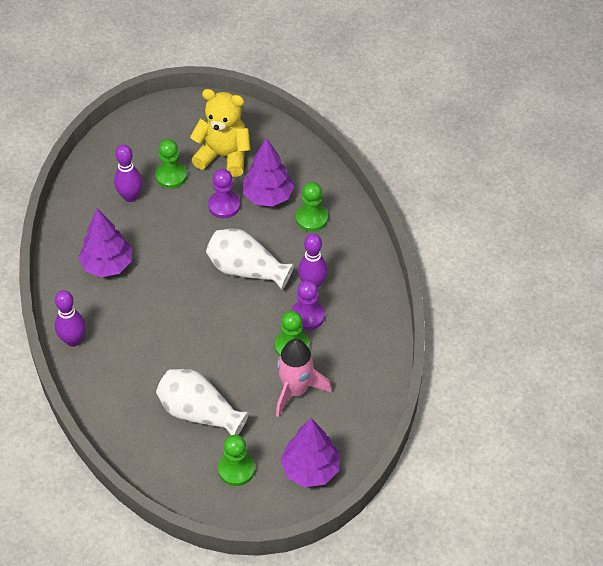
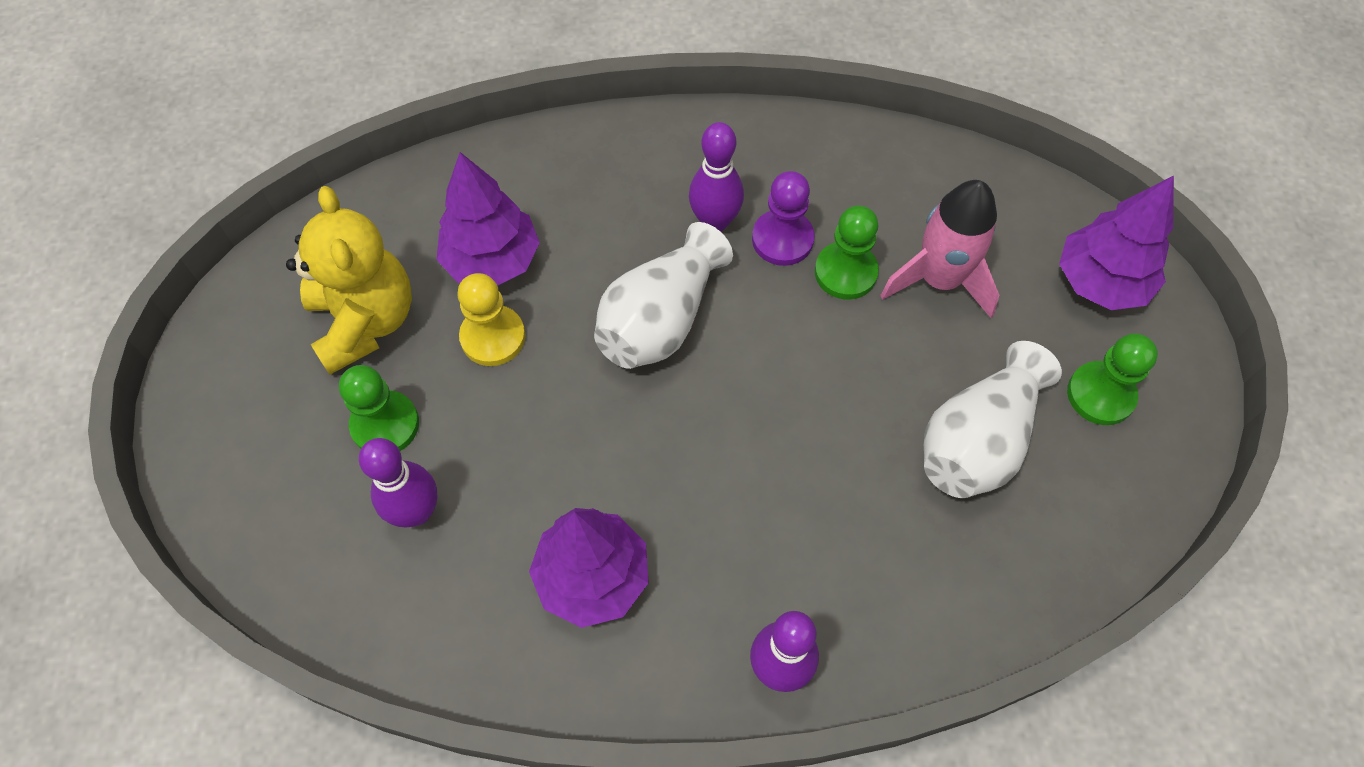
camera: 80 degrees left, 10 degrees up
(224, 156) = (365, 321): yellow teddy bear -> yellow teddy bear turned 135 degrees clockwise
(224, 205) = (493, 337): purple pawn -> yellow pawn
(311, 218) = (564, 200): green pawn -> none

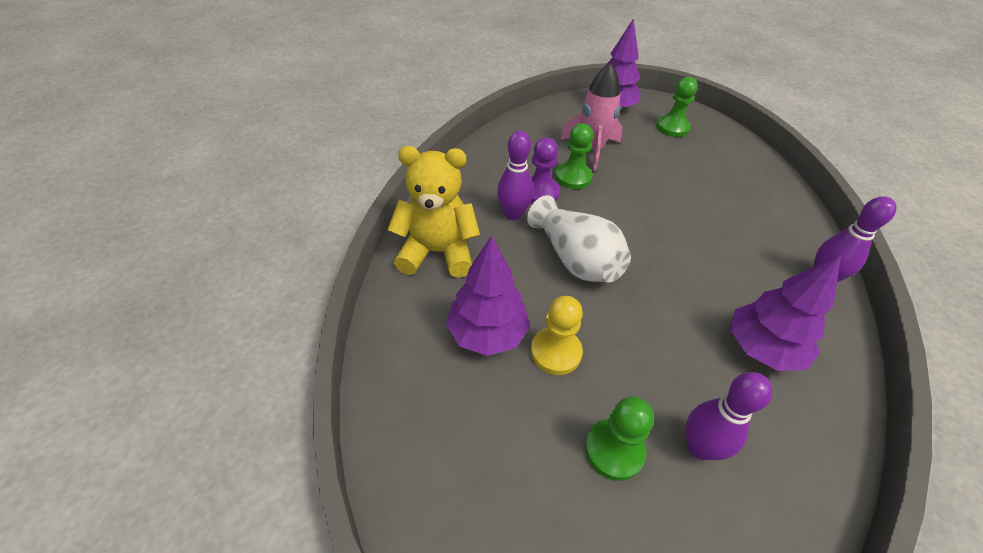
camera: 70 degrees left, 15 degrees down
(365, 321) = (506, 439): yellow teddy bear -> yellow teddy bear (437, 252)
(977, 441) = (690, 168): white vase -> none

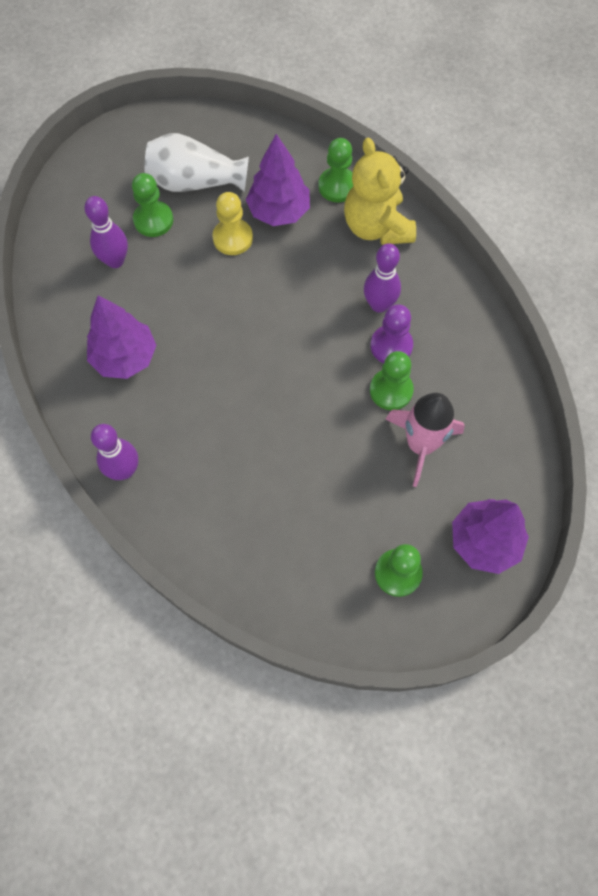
camera: 130 degrees right, 20 degrees up
(413, 305) = (337, 186): none -> green pawn
(437, 252) = (377, 227): yellow teddy bear -> yellow teddy bear turned 120 degrees clockwise
(575, 259) = (295, 311): white vase -> white vase (195, 182)

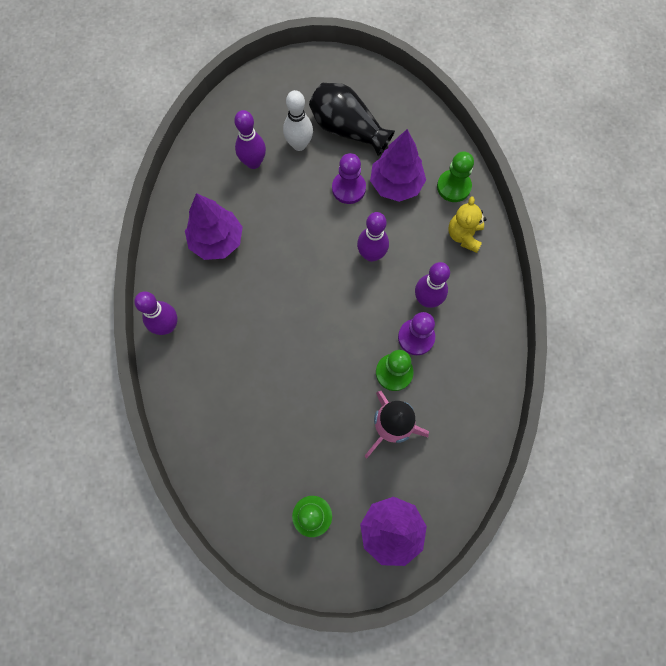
camera: 30 degrees right, 5 degrees up
(153, 220) = (299, 144): green pawn -> white bowling pin
(195, 182) = (347, 129): white vase -> black vase
(233, 238) = (348, 188): yellow pawn -> purple pawn
(296, 290) = (371, 254): none -> purple bowling pin
(377, 227) = (464, 235): yellow teddy bear -> yellow teddy bear, size x0.61

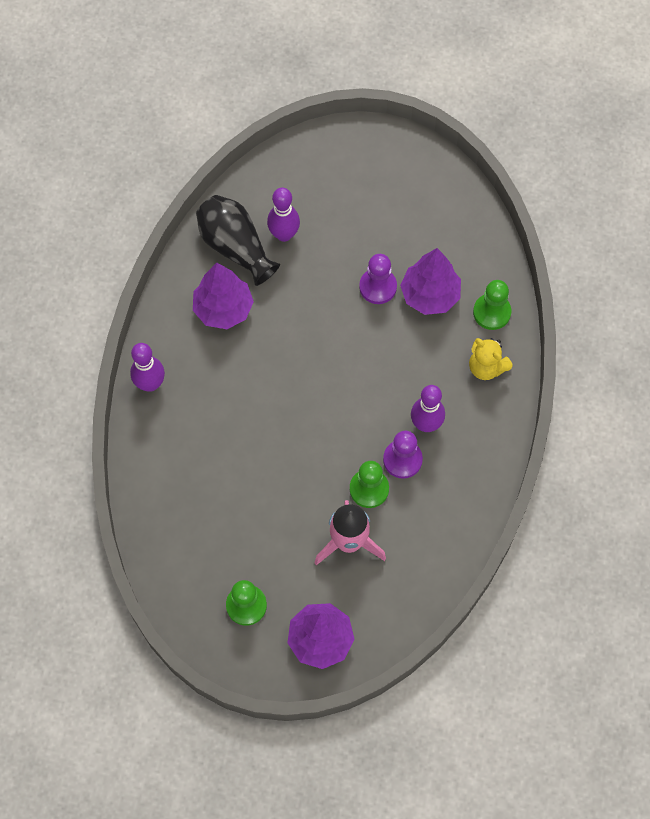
camera: 15 degrees right, 5 degrees down
(299, 144) = (338, 226): white bowling pin -> none
(347, 129) = (395, 222): black vase -> black vase (235, 247)
(371, 254) = (381, 363): purple bowling pin -> none
(464, 235) = (486, 367): yellow teddy bear -> yellow teddy bear turned 75 degrees counterclockwise

